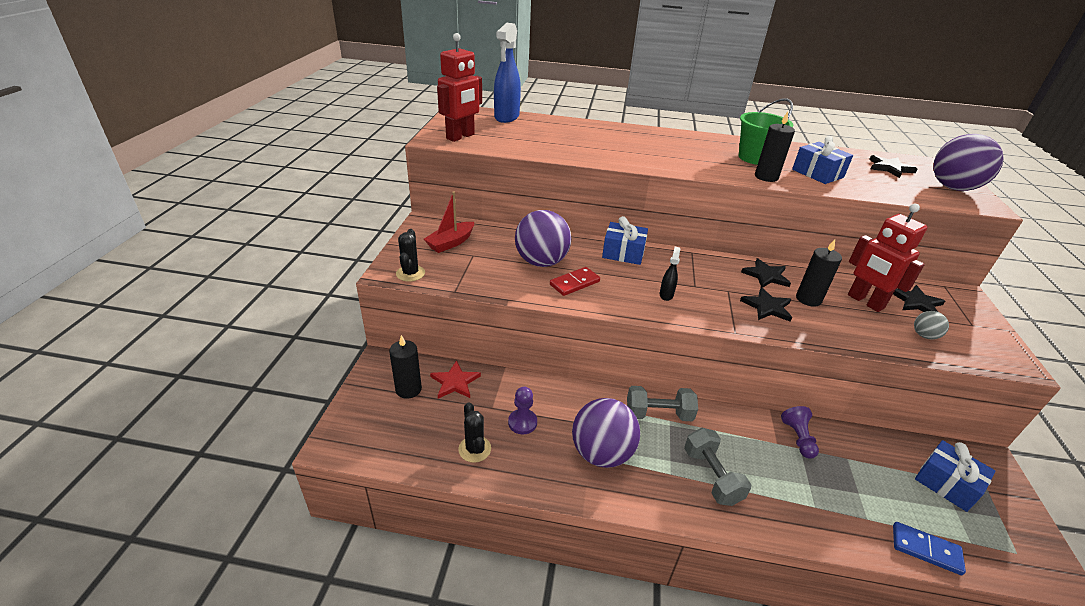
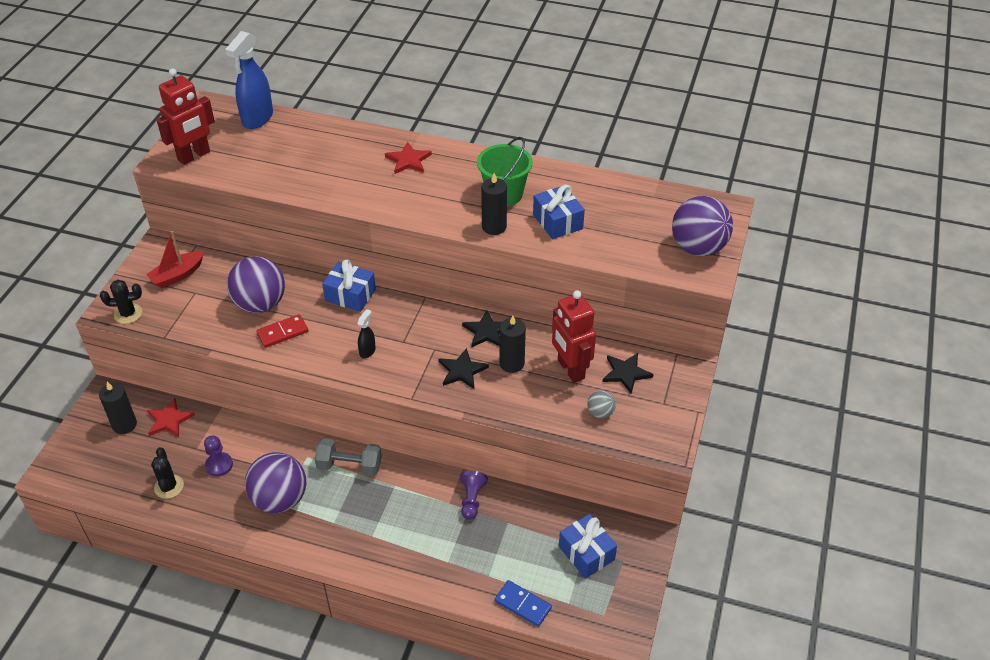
camera: 10 degrees right, 10 degrees up
(410, 273) = (128, 314): black cactus -> black cactus turned 75 degrees clockwise
(655, 139) = (408, 160): none -> red star
(711, 476) = (369, 528): grey dumbbell -> none
(890, 168) = (652, 213): black star -> none

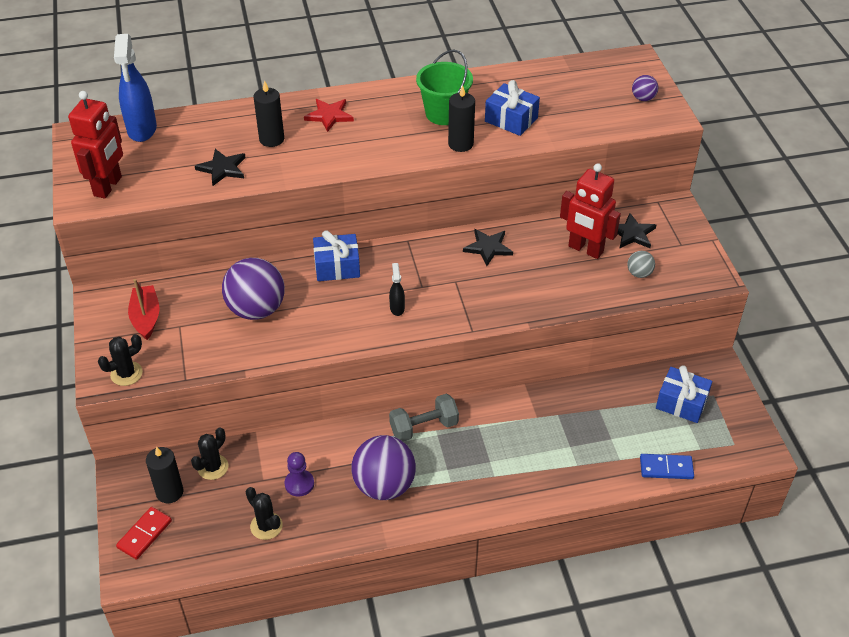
camera: 30 degrees left, 0 degrees up
(169, 420) = (213, 467): red star -> black cactus
(177, 275) = (146, 317): red boat -> red boat turned 150 degrees clockwise
(282, 332) = (302, 325): red domino -> red domino (144, 534)
(462, 371) = (496, 289): black star -> black star (222, 168)
(472, 500) = (554, 405): purple pawn -> none
(511, 363) = (533, 265): black candle -> black candle (271, 139)
(698, 248) = (643, 98): purple ball -> purple ball, size x0.46

